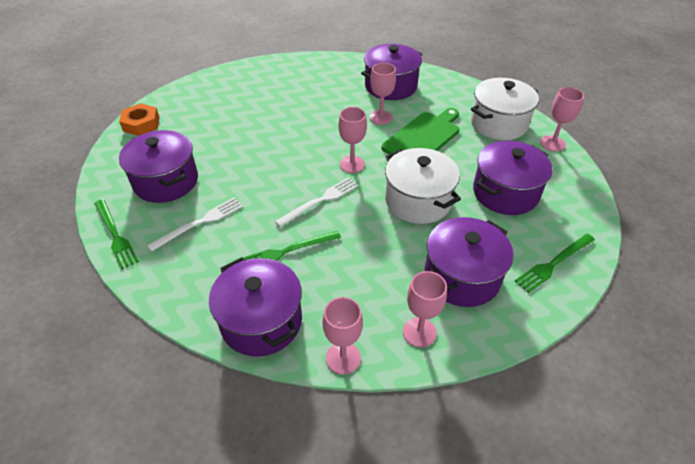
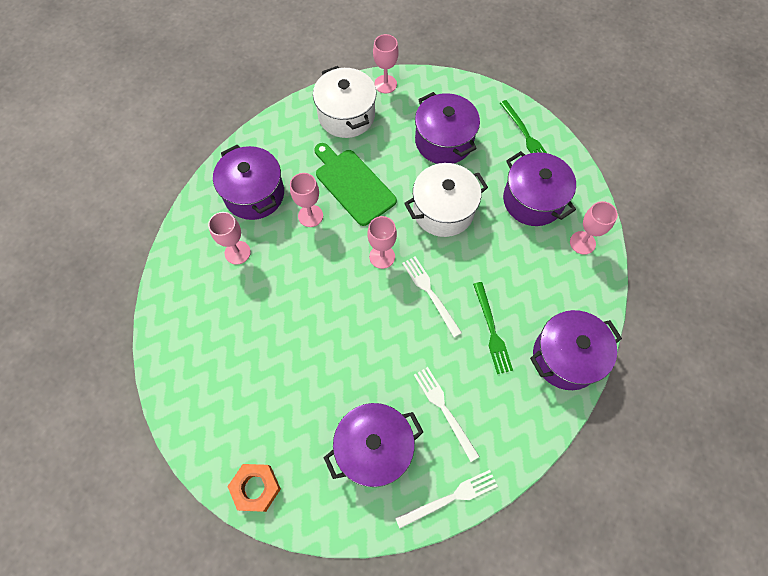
camera: 80 degrees left, 20 degrees up
(115, 235) = (450, 498): green fork -> white fork
(343, 358) = (602, 299): pink goblet -> pink goblet (237, 252)

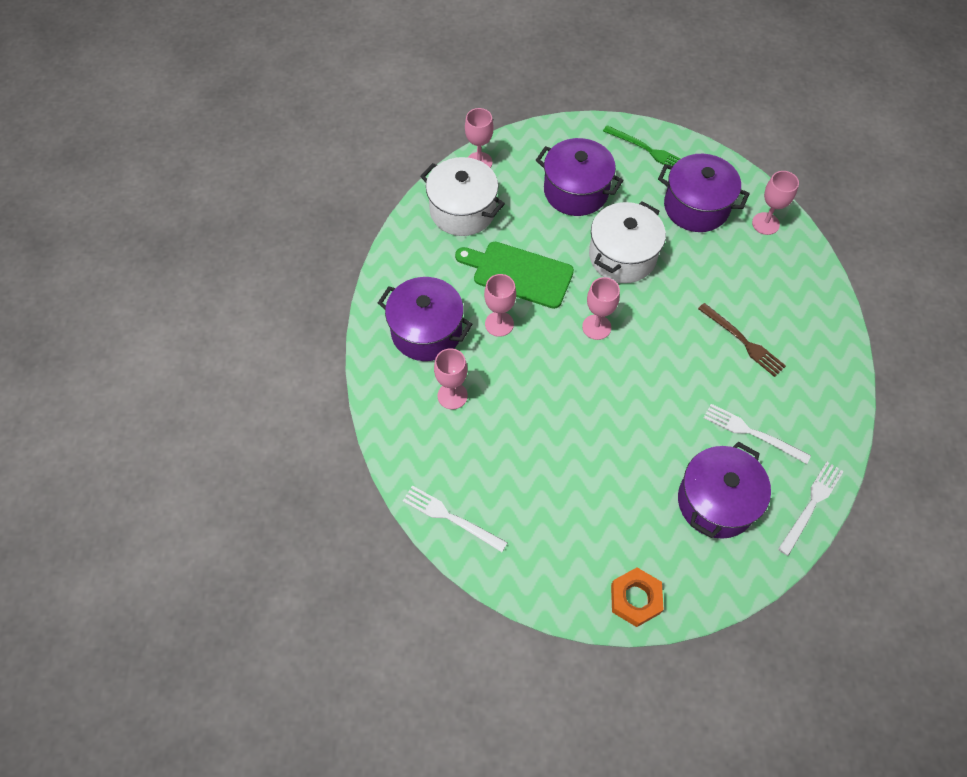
camera: 30 degrees left, 5 degrees down
(430, 293) = (665, 337): white fork -> white fork (451, 518)
(492, 330) = (743, 341): green fork -> brown fork
(566, 357) = (821, 330): purple pot -> none

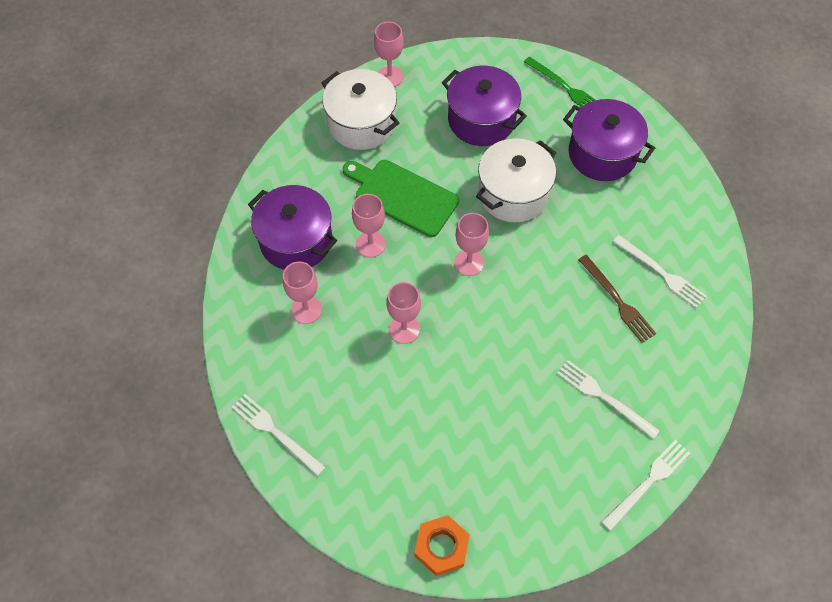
camera: 10 degrees right, 0 degrees up
(716, 502) = (549, 462): purple pot -> none
(765, 223) = (671, 182): pink goblet -> pink goblet (404, 329)
(776, 309) = (661, 273): none -> white fork

